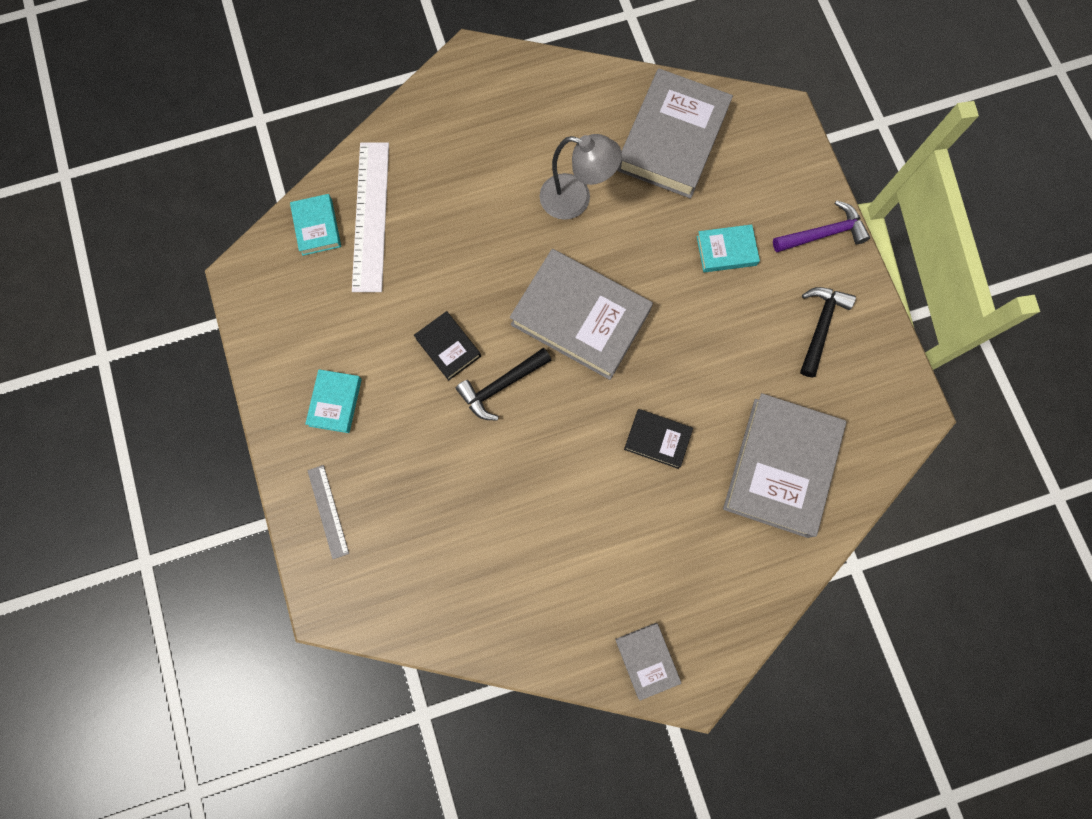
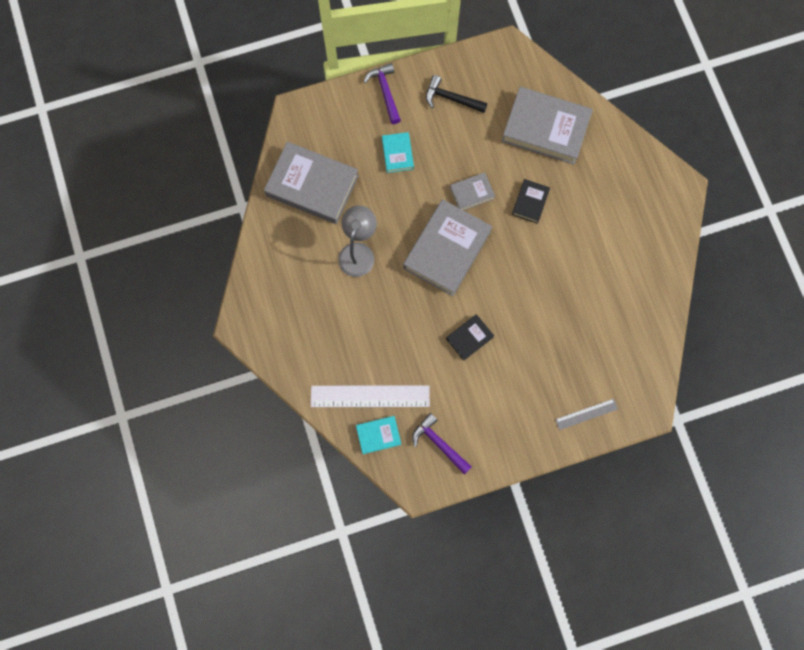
camera: 90 degrees left, 0 degrees up
(300, 305) = (439, 443): none -> purple hammer
(335, 402) = (511, 414): turquoise book -> none
(501, 385) = (496, 302): black hammer -> none
(647, 660) = (668, 212): grey book -> grey book (472, 193)

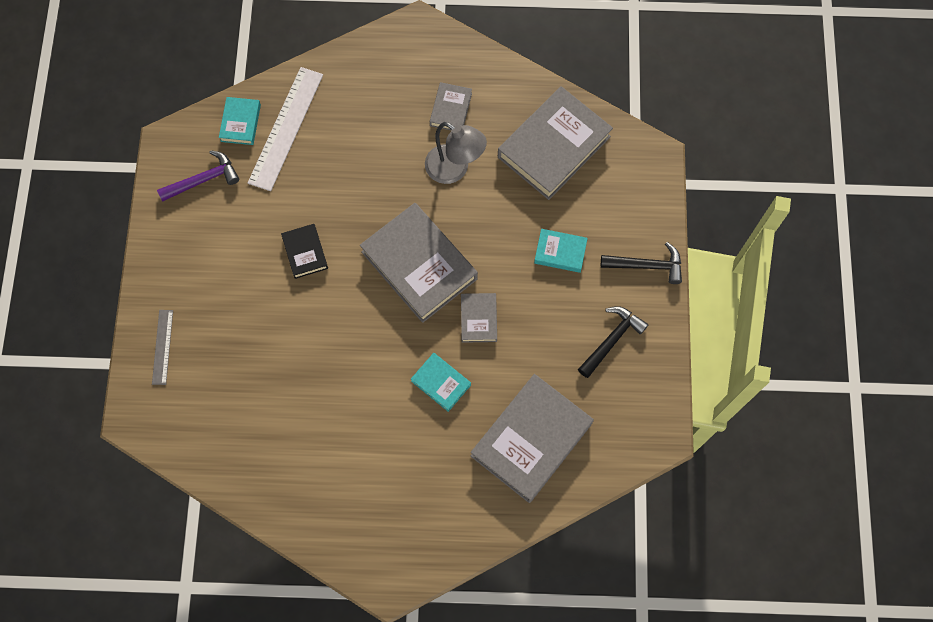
camera: 110 degrees right, 5 degrees down
(307, 273) = (451, 109): none -> grey book
(385, 92) = (646, 266): purple hammer -> black hammer
(530, 202) = (441, 383): black book -> turquoise book

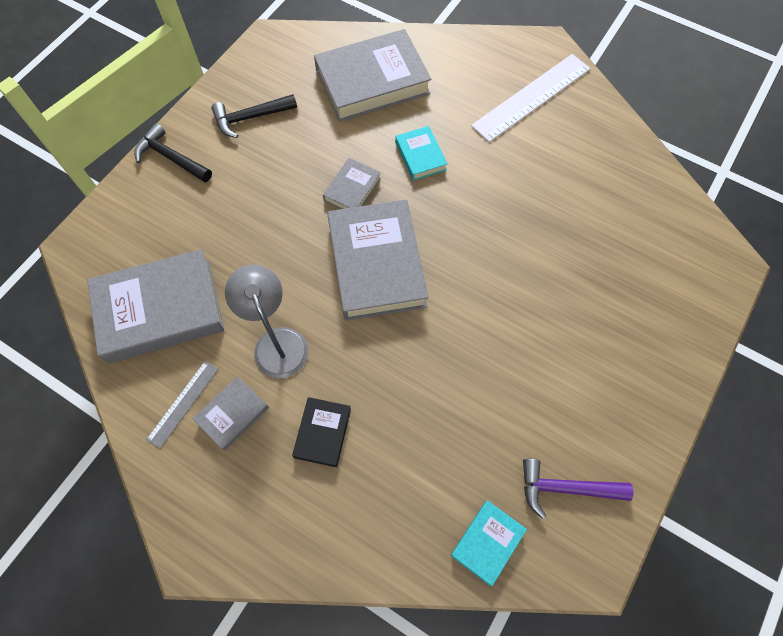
camera: 150 degrees left, 5 degrees down
(162, 347) = (680, 318): grey ruler -> grey ruler (183, 403)
(286, 128) = (434, 501): white ruler -> white ruler (531, 97)
(305, 252) = (486, 337): black book -> black book (323, 433)
(560, 252) = (236, 207): turquoise book -> none

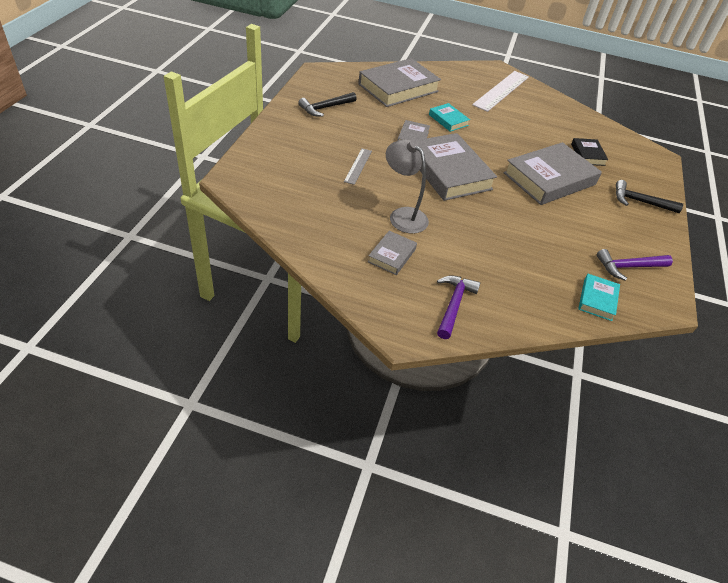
camera: 20 degrees left, 20 degrees down
(160, 310) = (311, 207): grey book -> grey book (549, 179)
(171, 158) = (279, 130): black hammer -> black hammer (640, 202)
(183, 403) = (353, 253): grey ruler -> grey ruler (358, 166)
(279, 517) = (454, 305): none -> purple hammer
(323, 433) = (459, 258): black book -> black book (587, 154)

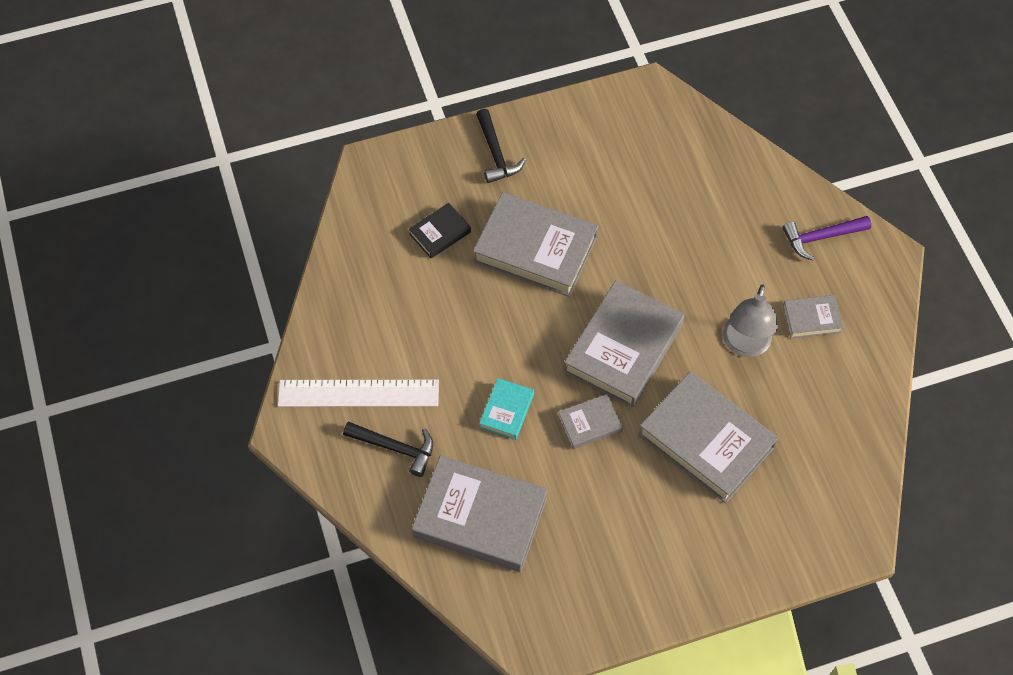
camera: 120 degrees left, 15 degrees up
(325, 108) = (622, 564): black hammer -> black hammer (395, 448)
(358, 166) = (706, 441): grey ruler -> grey book
(597, 300) = (700, 138): turquoise book -> none
(629, 267) = (626, 130): purple hammer -> none

